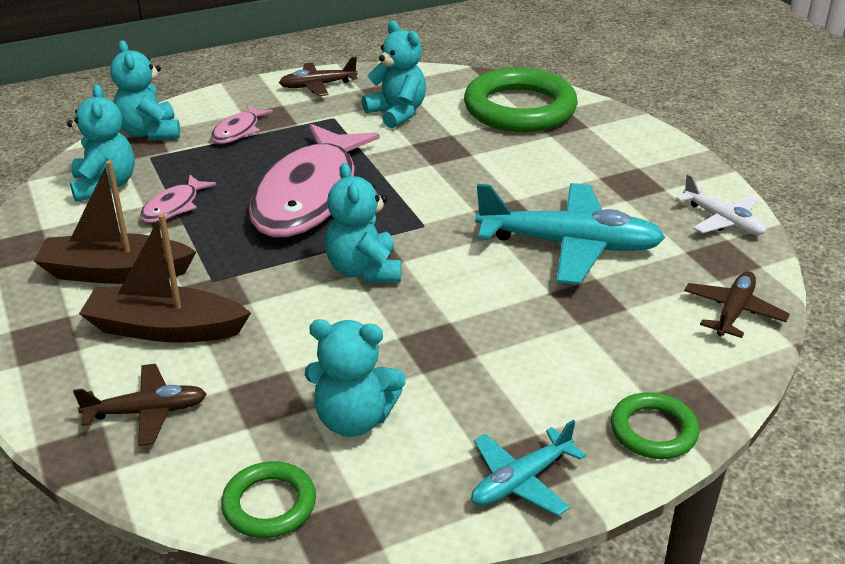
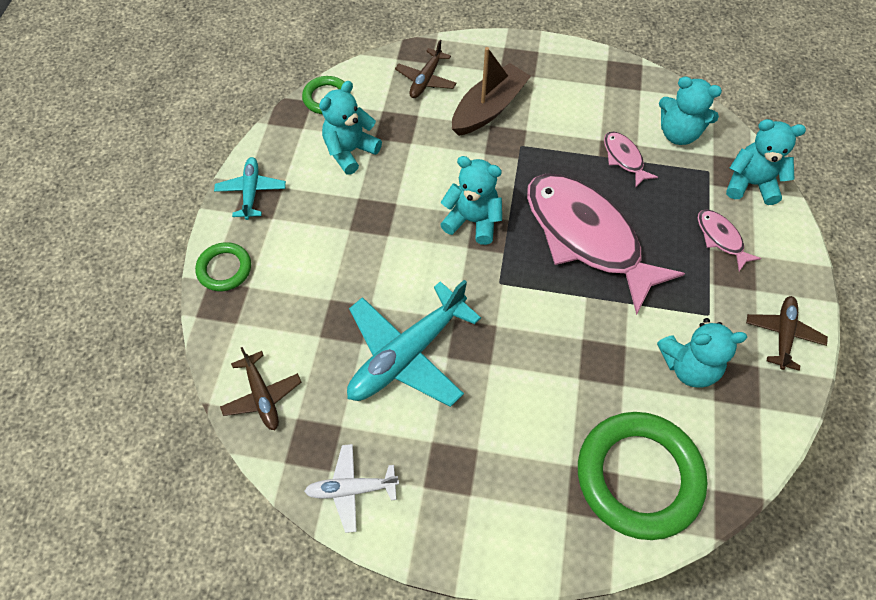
camera: 125 degrees right, 25 degrees up
(115, 272) = (563, 106): brown boat -> none

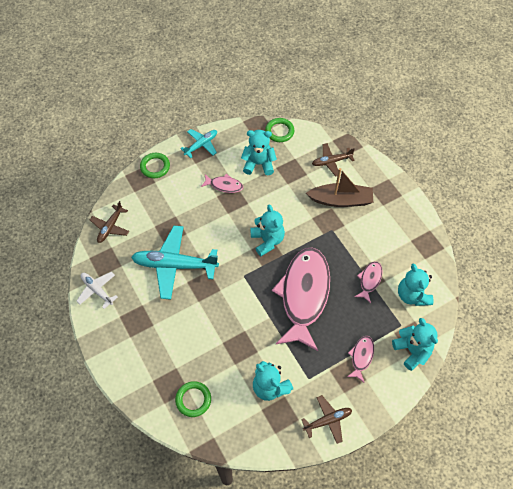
camera: 50 degrees right, 0 degrees up
(342, 210) = (224, 185): none -> pink fish
(638, 476) = (193, 400): green ring -> green ring, size x0.50

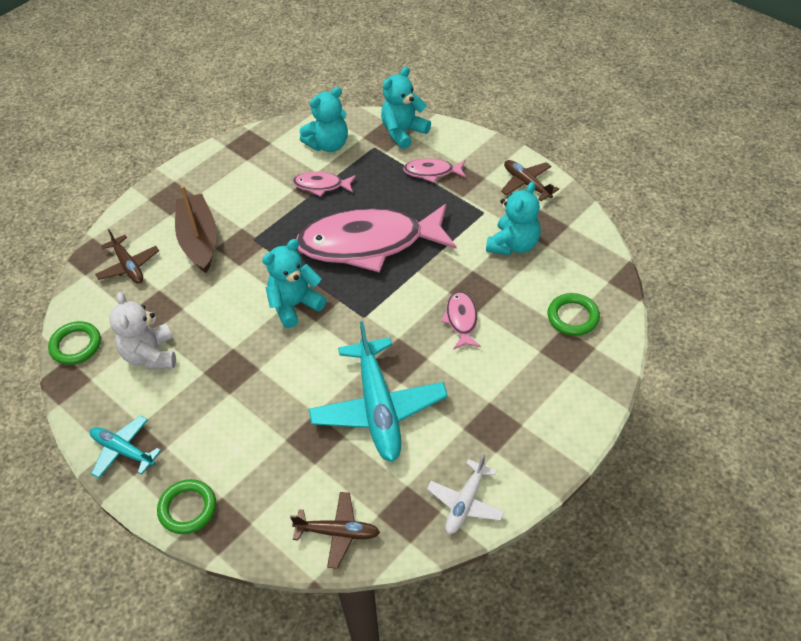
camera: 105 degrees left, 10 degrees down
(224, 185) = (205, 389): pink fish -> pink fish (461, 320)
(258, 164) = (150, 355): turquoise teddy bear -> white teddy bear

